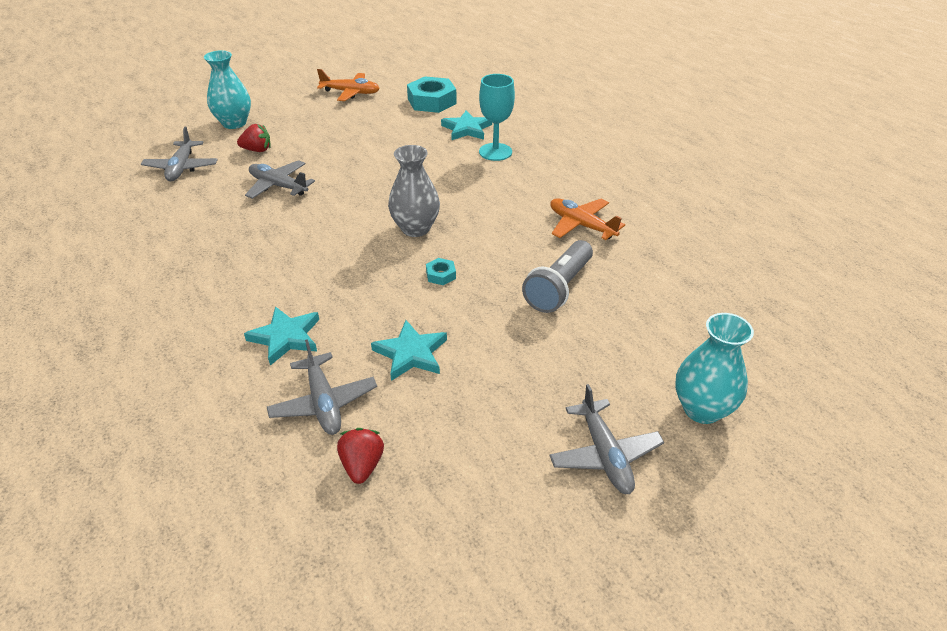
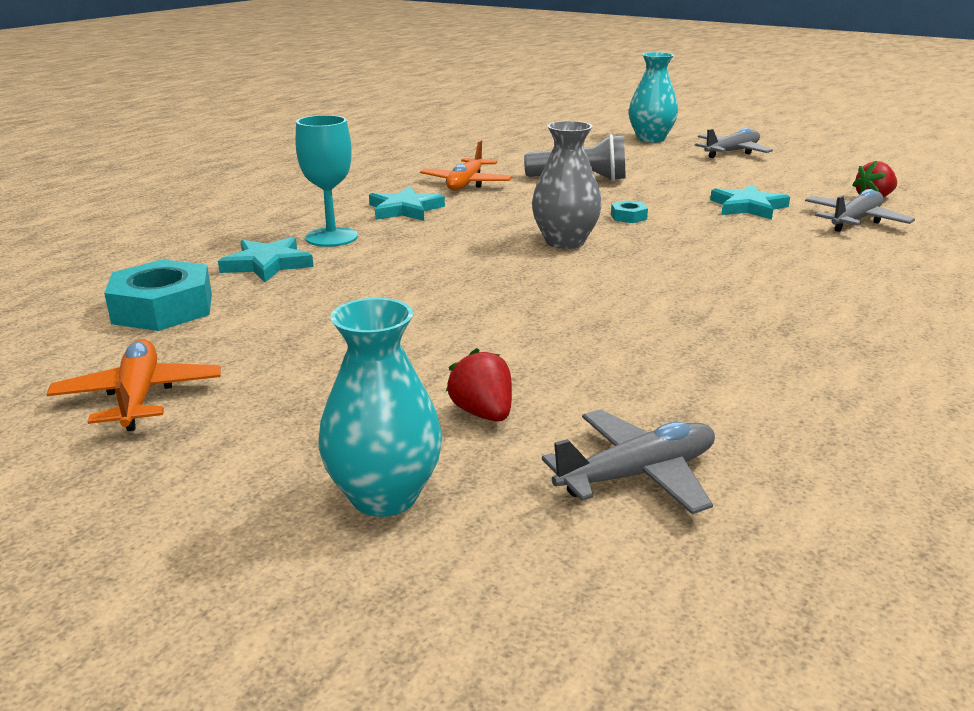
camera: 115 degrees left, 15 degrees down
(278, 186) = (578, 348): grey plane -> none
(286, 337) = (825, 252): turquoise star -> turquoise star (405, 209)

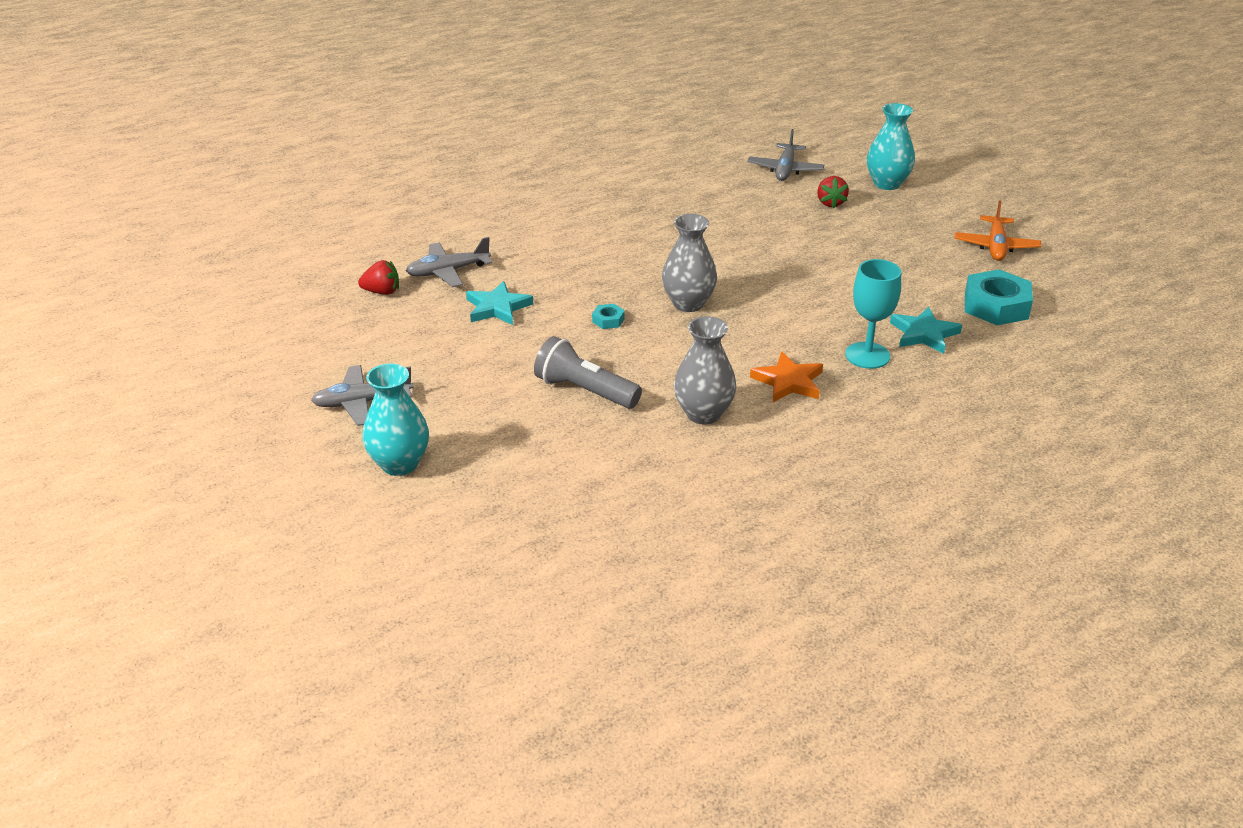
camera: 155 degrees left, 10 degrees up
(405, 209) = (788, 382): turquoise star -> orange star
(466, 184) = (703, 414): orange plane -> grey vase
(637, 474) = (785, 170): grey plane -> grey plane turned 75 degrees counterclockwise

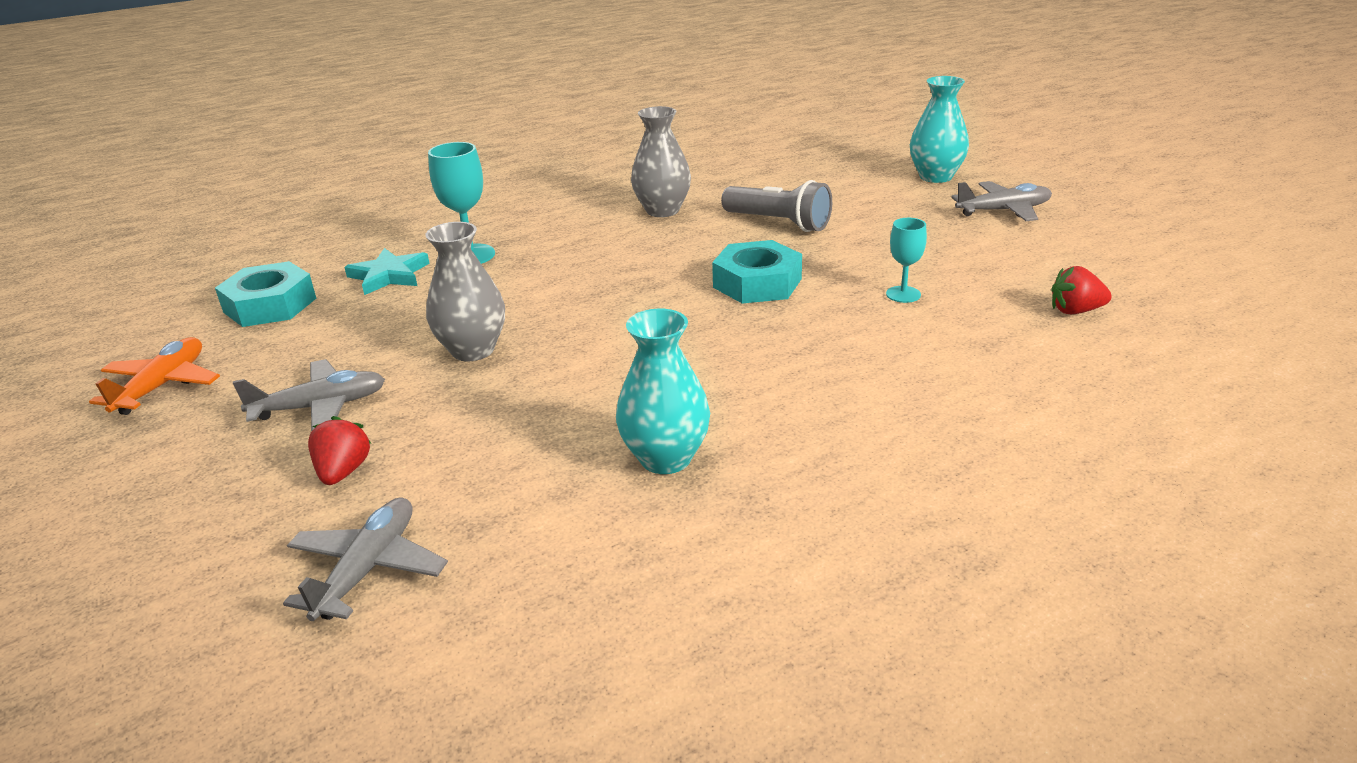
camera: 175 degrees left, 5 degrees down
(448, 272) = (999, 339): grey plane -> grey plane (320, 407)
(497, 308) = (903, 294): turquoise star -> turquoise goblet
(608, 320) = (757, 283): turquoise nut -> turquoise nut, size x2.20
(688, 303) = (653, 302): grey vase -> grey vase (473, 350)
(788, 382) = (568, 233): orange star -> none
(887, 184) = (190, 523): turquoise vase -> turquoise vase (665, 458)

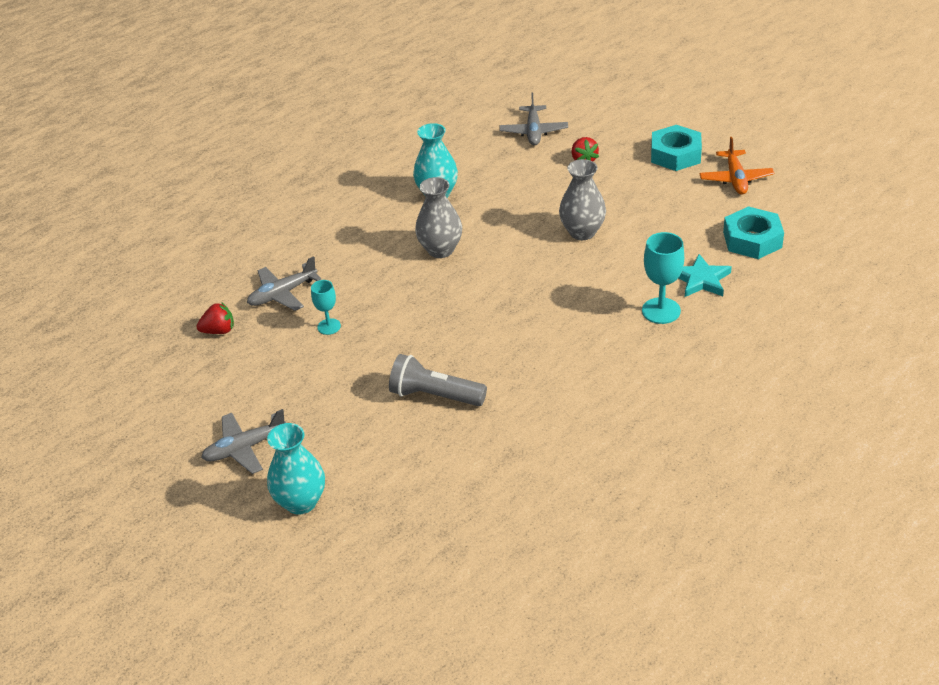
camera: 165 degrees right, 10 degrees up
(320, 407) = (632, 185): grey plane -> grey plane (283, 294)
(662, 210) = (543, 397): grey vase -> grey vase (440, 250)
(757, 283) = (430, 320): turquoise nut -> turquoise nut (675, 154)

